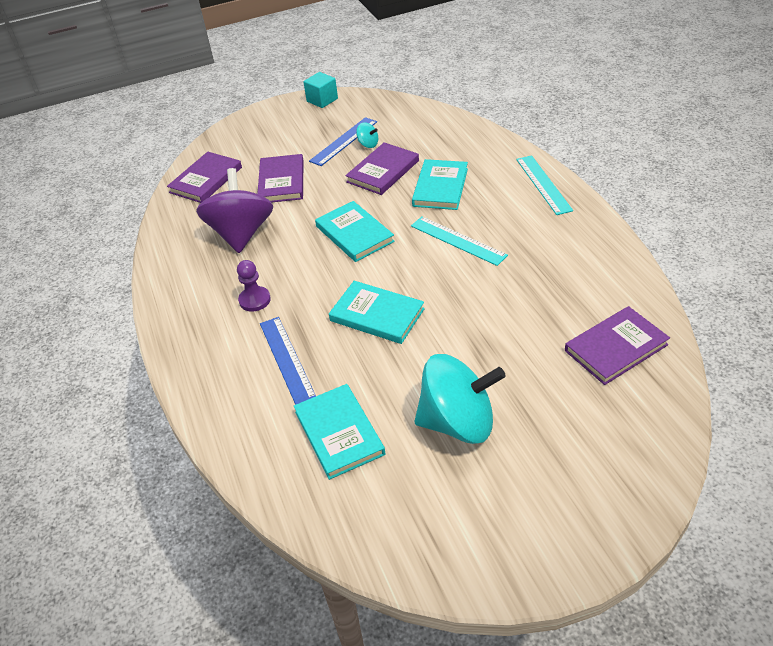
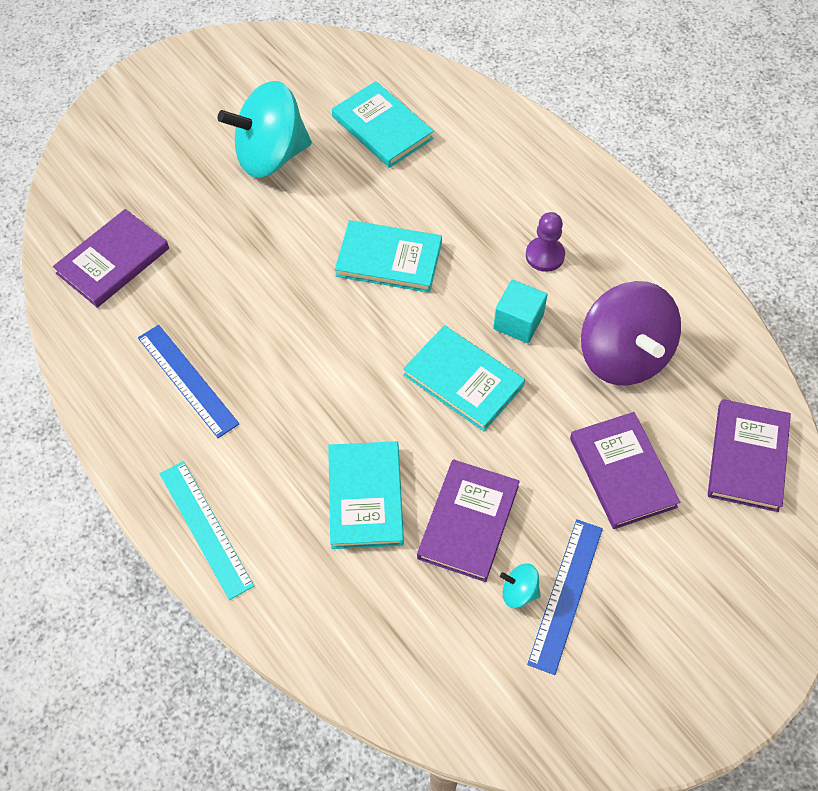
camera: 160 degrees right, 15 degrees up
(287, 359) = (468, 190): blue ruler -> blue ruler (187, 380)
(322, 100) = (666, 728): turquoise cube -> turquoise cube (518, 322)
(458, 240) = (316, 391): turquoise ruler -> none

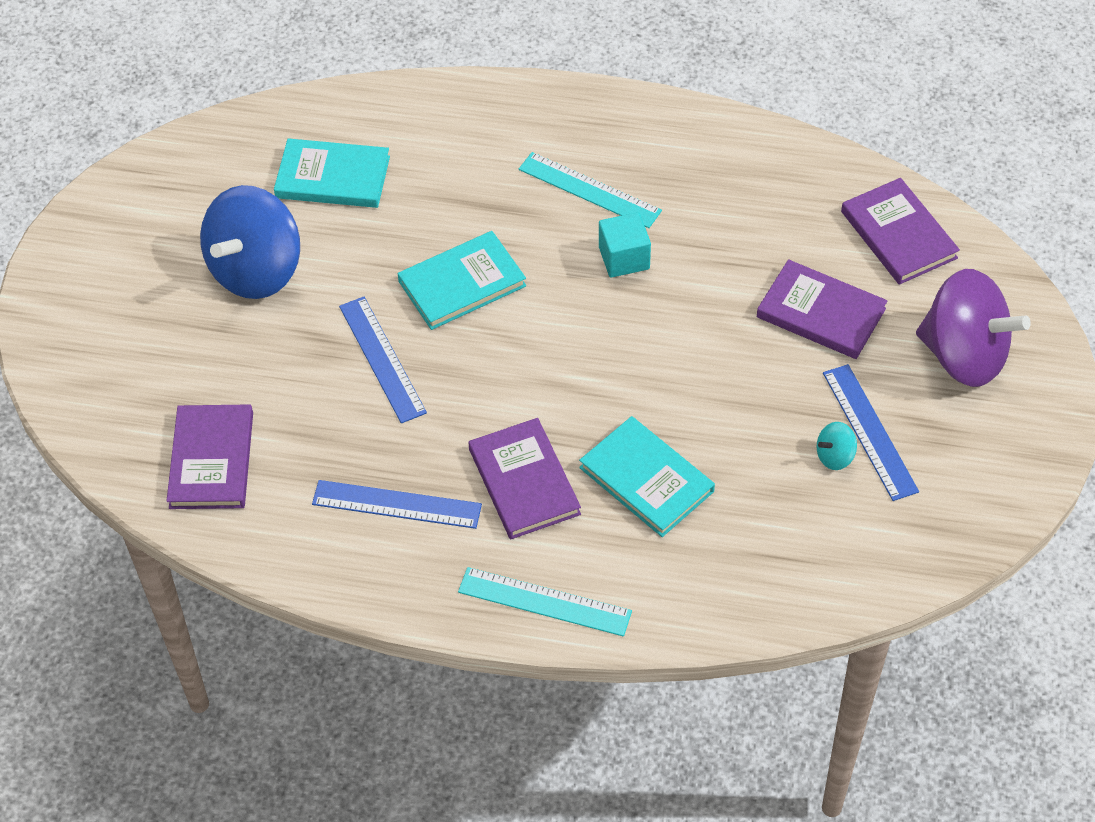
camera: 40 degrees left, 5 degrees down
(271, 156) = (256, 270): turquoise spinning top -> blue spinning top
(284, 273) = (382, 359): none -> blue ruler
(463, 380) = (628, 335): turquoise book -> none
(468, 522) = (745, 436): purple book -> purple book (524, 481)
(545, 255) = (589, 190): purple pawn -> turquoise ruler
(623, 356) = (733, 225): purple spinning top -> purple spinning top (963, 355)

